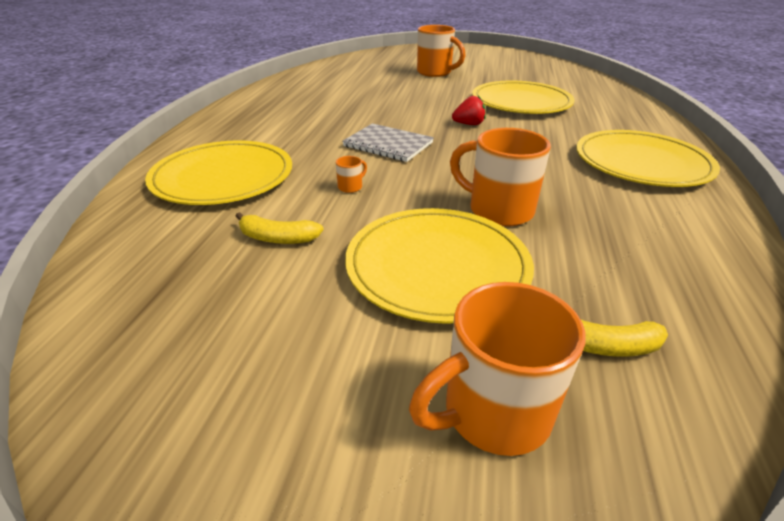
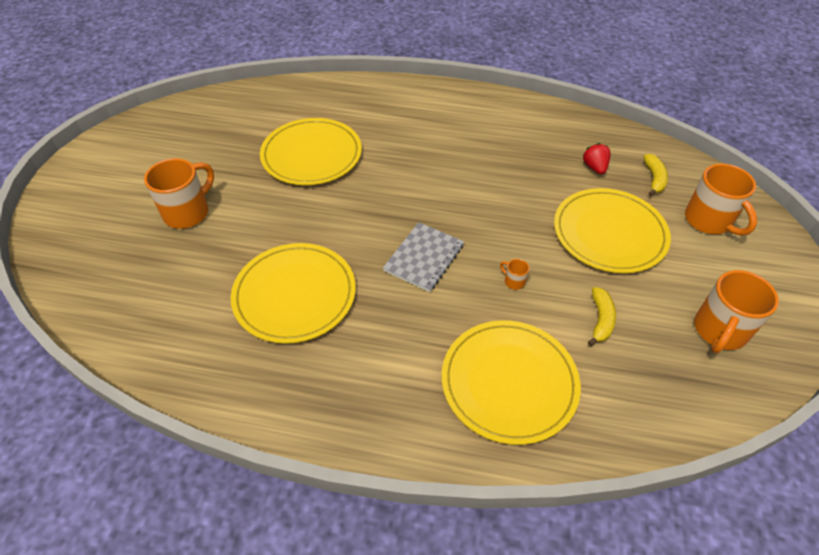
camera: 90 degrees left, 15 degrees up
(469, 124) = (372, 198): red strawberry -> red strawberry (594, 167)
(498, 210) = (535, 198): orange mug -> orange mug (719, 331)
(642, 163) = (451, 116): yellow plate -> yellow plate (294, 295)

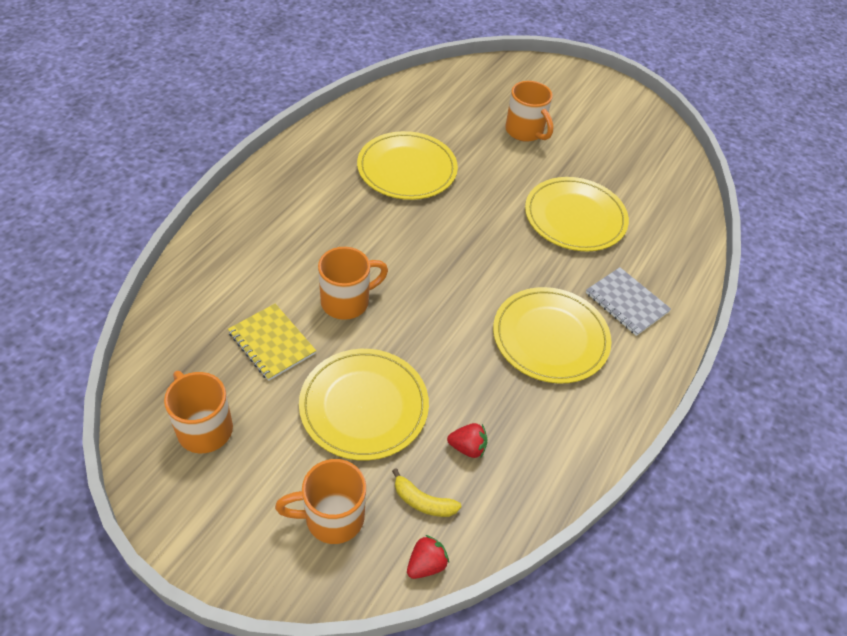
camera: 105 degrees right, 0 degrees up
(424, 258) = (405, 252): grey notebook -> grey notebook (626, 302)
(509, 382) = (256, 258): yellow plate -> yellow plate (550, 337)
(513, 281) = (347, 301): orange mug -> orange mug, size x2.40
(600, 320) = (272, 343): yellow banana -> yellow notebook
(692, 166) = (426, 564): none -> red strawberry

